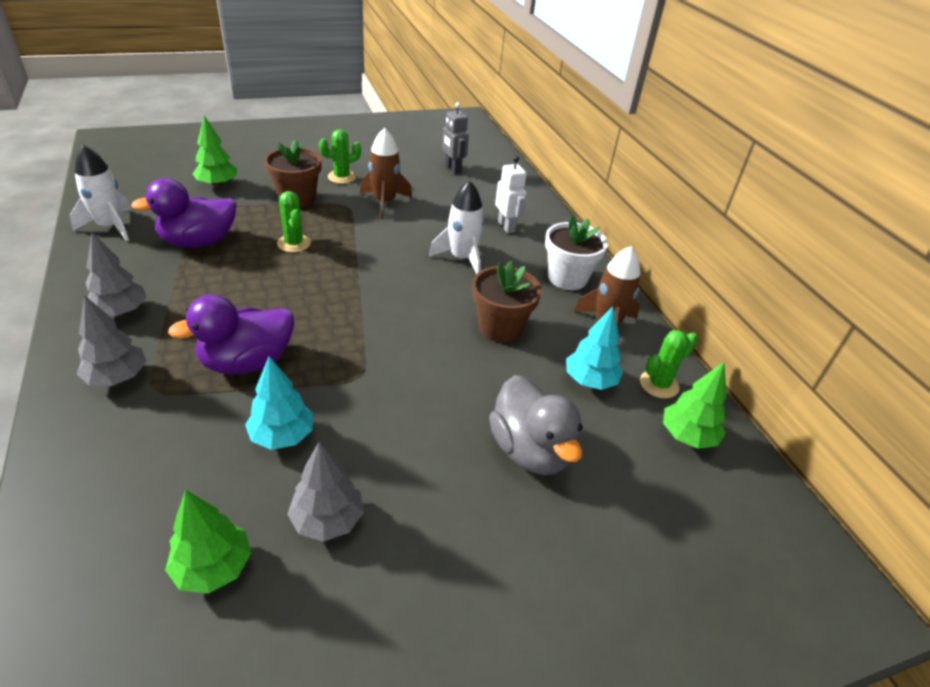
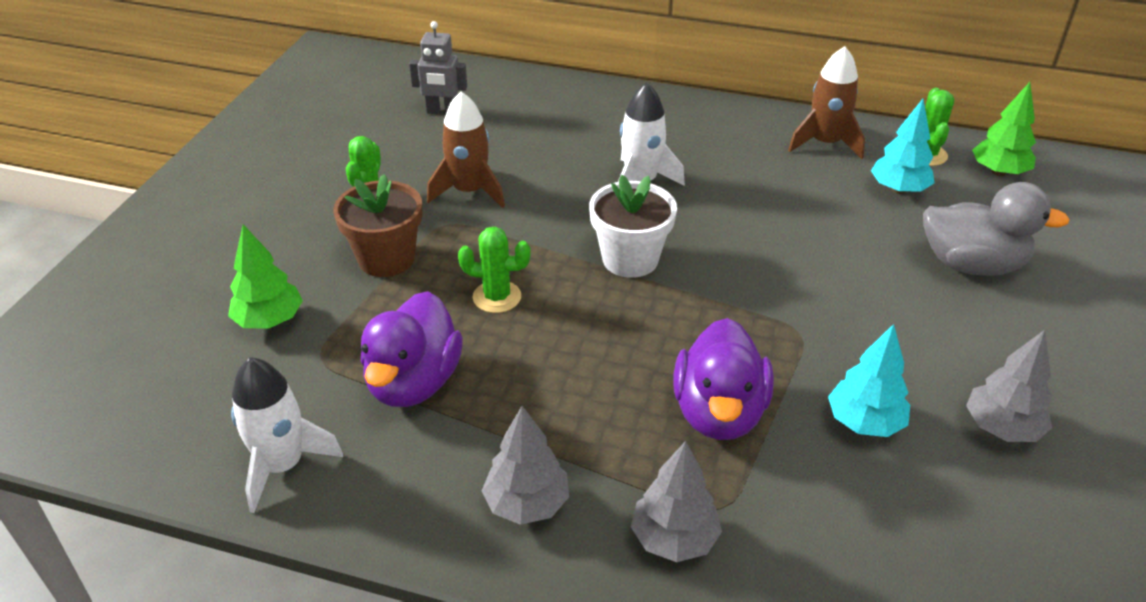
camera: 50 degrees left, 0 degrees up
(213, 568) = (1031, 530): green tree -> none
(500, 327) = (783, 207): brown flower pot -> none
(506, 226) = (605, 127): white robot -> none
(567, 278) = (732, 131): white flower pot -> white flower pot (630, 259)

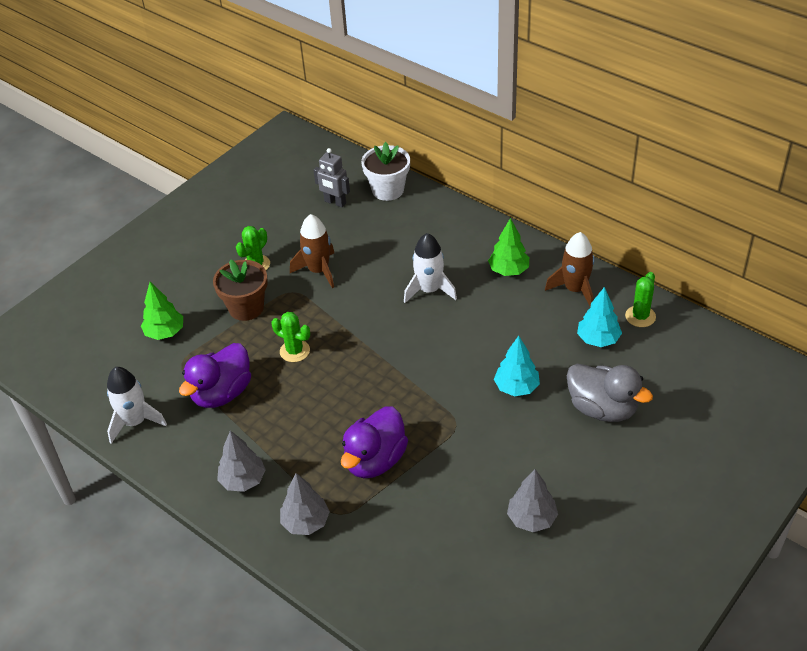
camera: 25 degrees right, 5 degrees up
(630, 259) = (387, 346): white flower pot -> white flower pot (388, 190)
(864, 422) = (453, 491): turquoise tree -> turquoise tree (516, 387)
(998, 172) = (681, 343): green tree -> green tree (508, 270)

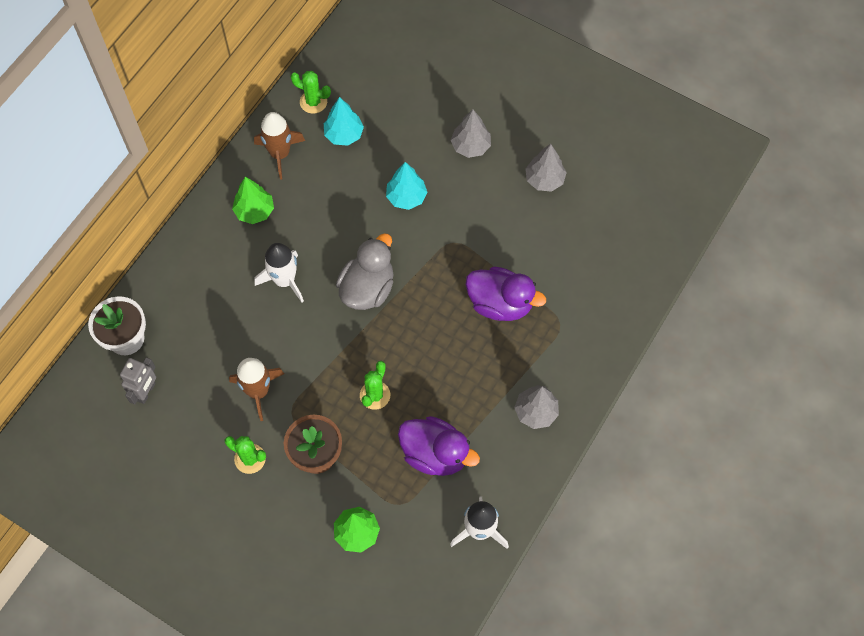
camera: 100 degrees left, 20 degrees up
(306, 522) = (572, 350): grey tree -> grey tree (470, 146)
(602, 408) = (424, 131): grey duck -> grey duck (367, 288)

